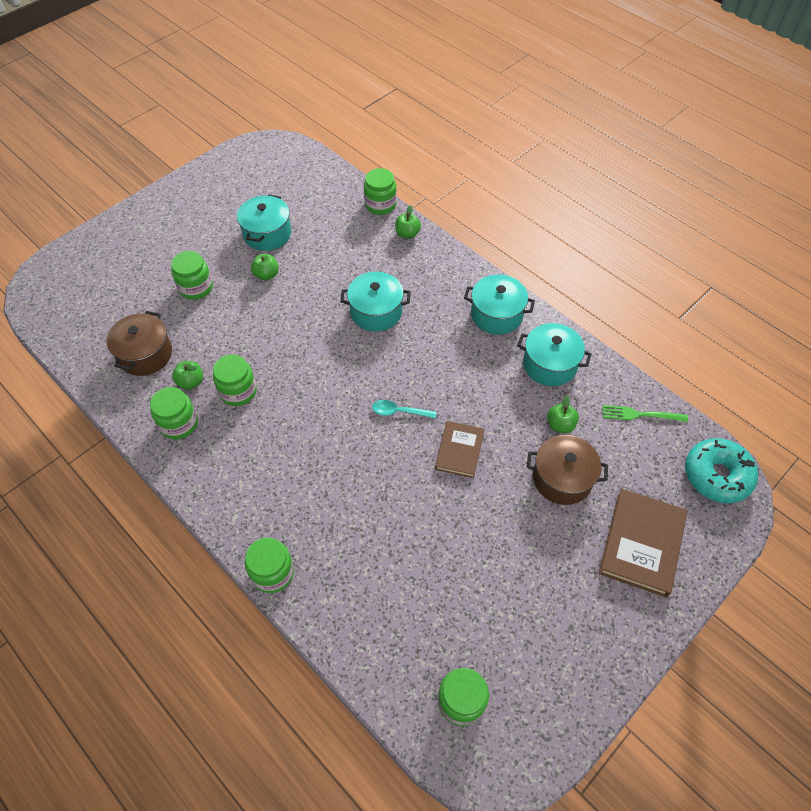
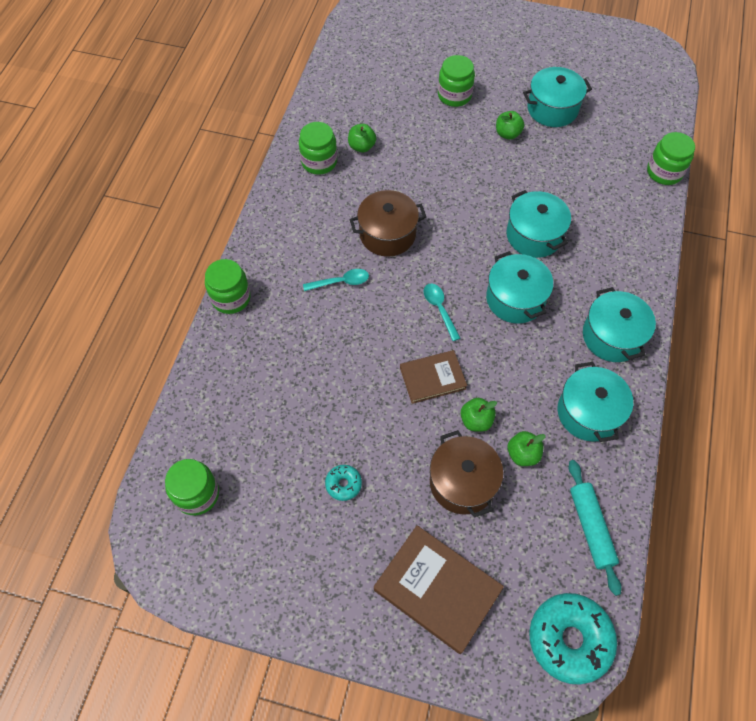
camera: 60 degrees right, 5 degrees up
(145, 354) = (365, 103): brown pot -> brown pot (387, 234)
(238, 391) = (376, 182): green jar -> none
(321, 471) = (341, 282): none -> turquoise spoon
(407, 234) = (647, 212): green apple -> green apple (476, 420)
(424, 356) = (515, 299): none -> turquoise pot
(518, 568) = (343, 484): none -> turquoise donut
(640, 415) = (591, 528): green fork -> turquoise rolling pin
(641, 544) = (437, 589): brown book -> brown book turned 45 degrees clockwise

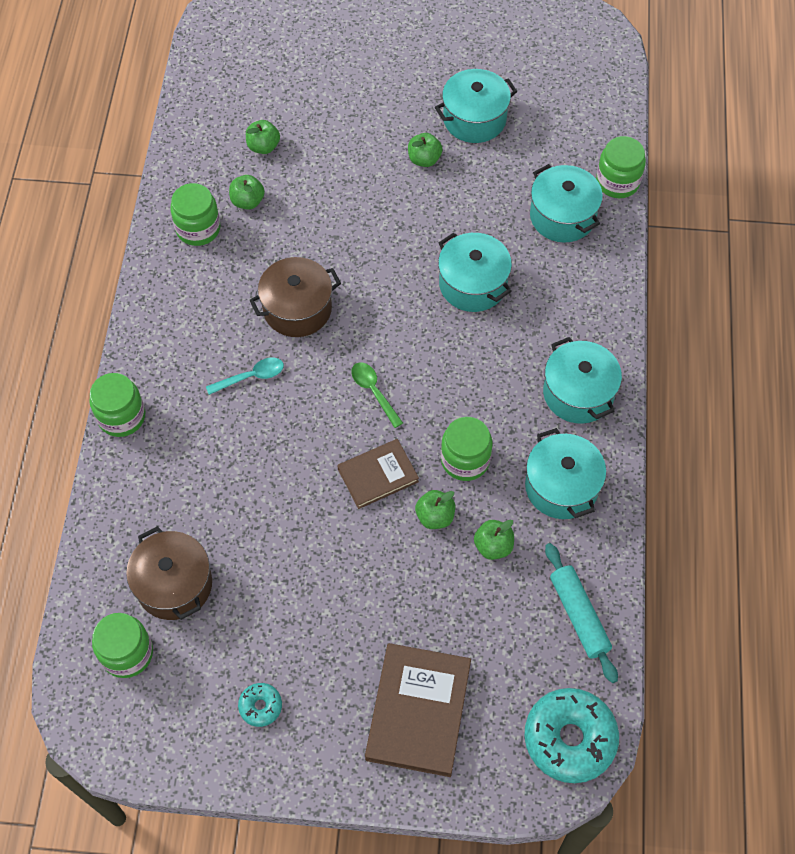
camera: 10 degrees left, 0 degrees up
(343, 484) = (294, 614): turquoise donut -> turquoise donut (260, 706)
(381, 107) = (263, 146): none -> green apple
(437, 589) = (418, 711): brown book -> brown book turned 75 degrees clockwise
(439, 309) = (373, 392): turquoise spoon -> green spoon
(454, 95) = (352, 118): green jar -> green jar (465, 460)
(462, 482) = (429, 589): brown pot -> brown pot (174, 584)
(515, 299) = (460, 366): turquoise pot -> turquoise pot (562, 216)

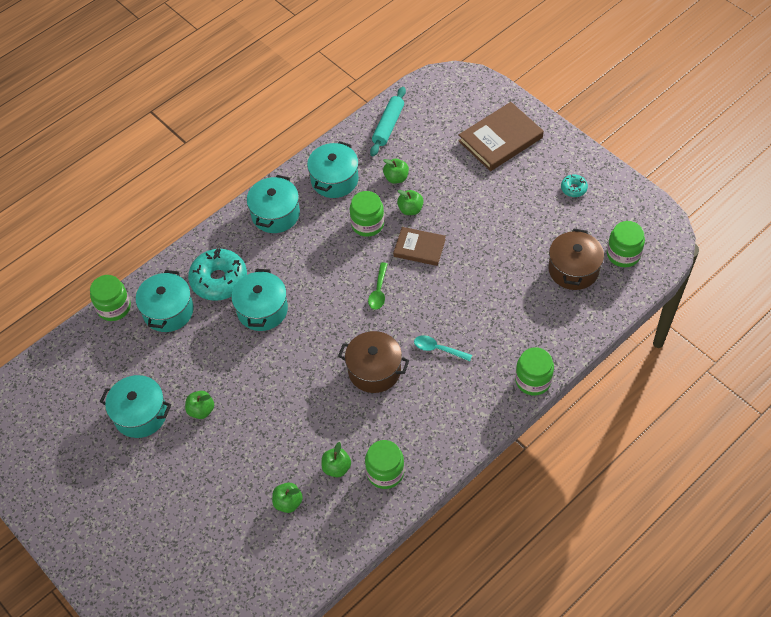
camera: 135 degrees left, 5 degrees down
(569, 739) = (444, 88): turquoise donut -> turquoise donut (219, 280)

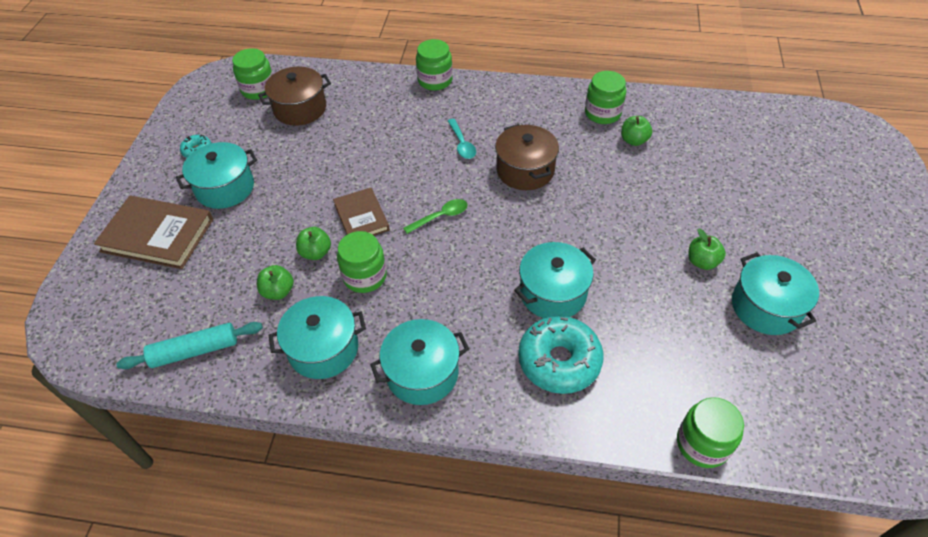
camera: 130 degrees left, 5 degrees down
(168, 311) = (644, 380): turquoise pot -> turquoise pot (225, 188)
(288, 502) = (695, 149): green apple -> none

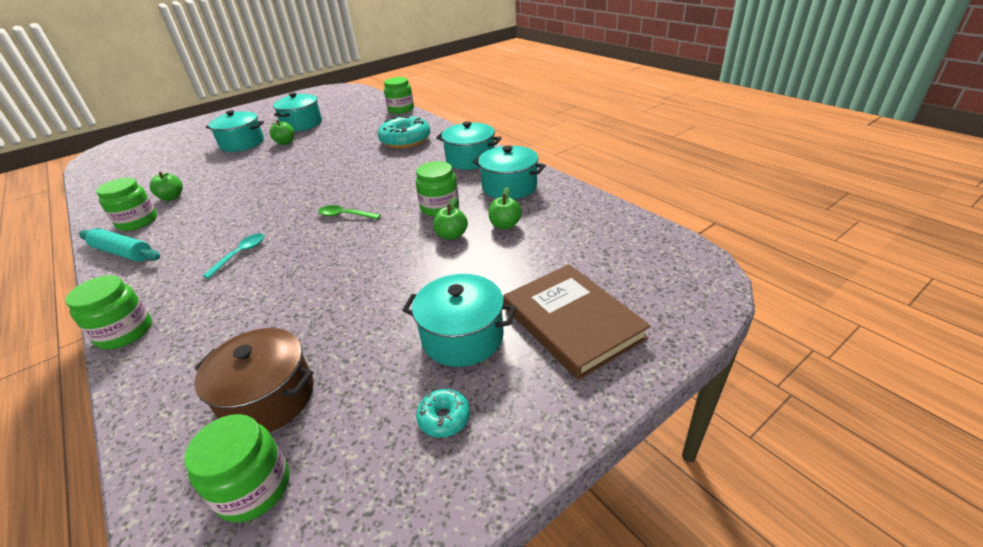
camera: 135 degrees left, 15 degrees down
(194, 351) = (595, 219): turquoise rolling pin -> turquoise rolling pin (123, 253)
(361, 217) = (390, 242): brown book -> none
(525, 170) = (251, 214): brown pot -> none
(553, 293) = (362, 159): turquoise pot -> turquoise pot (242, 143)

